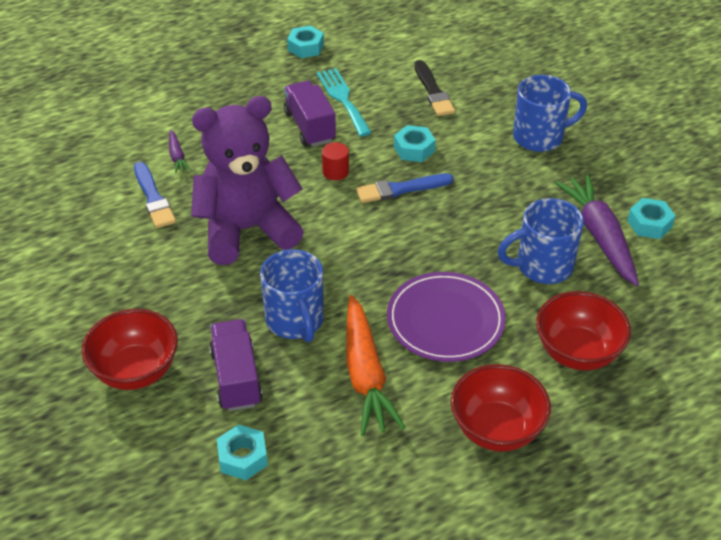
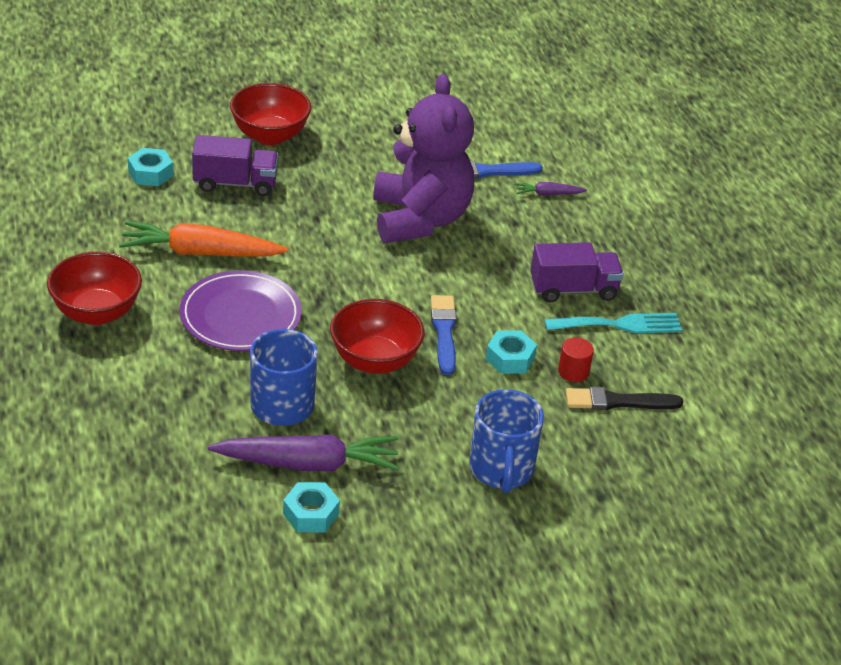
camera: 100 degrees right, 5 degrees down
(295, 321) = (285, 226): blue mug -> none
(306, 47) = (733, 317): turquoise nut -> none
(335, 172) = (489, 292): red cylinder -> red cylinder (573, 372)
(577, 352) = (154, 391): red bowl -> red bowl (375, 361)

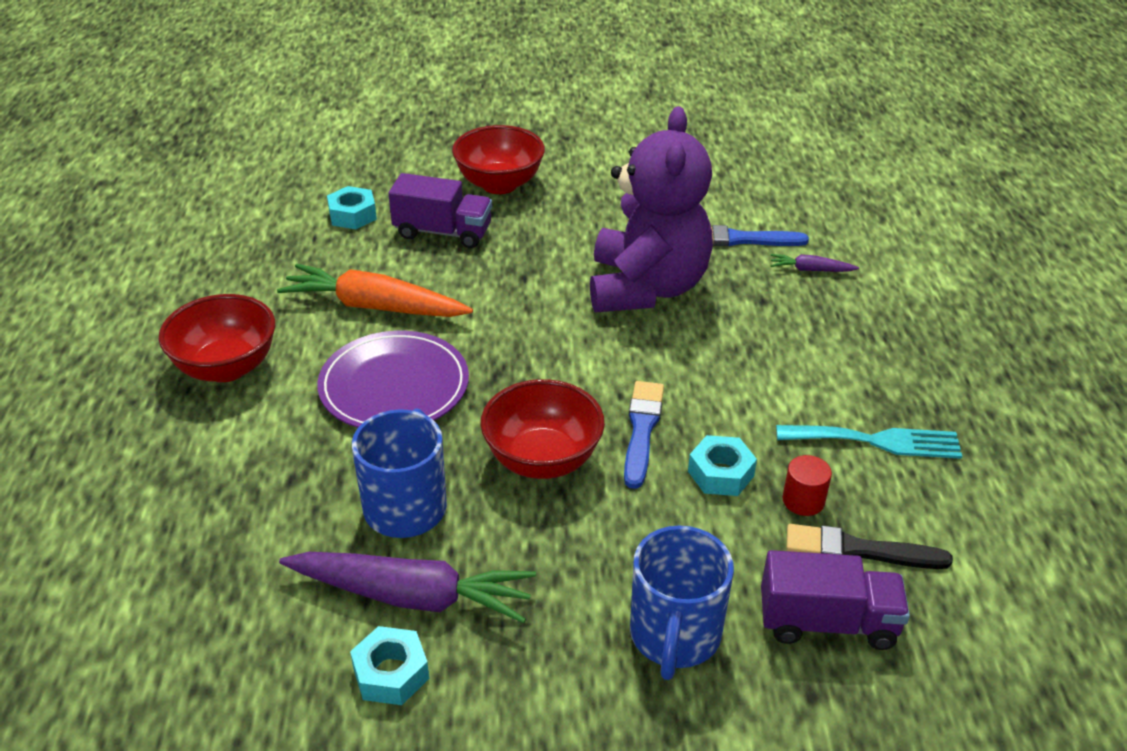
camera: 15 degrees right, 0 degrees up
(573, 289) = (822, 389): purple truck -> purple truck (827, 622)

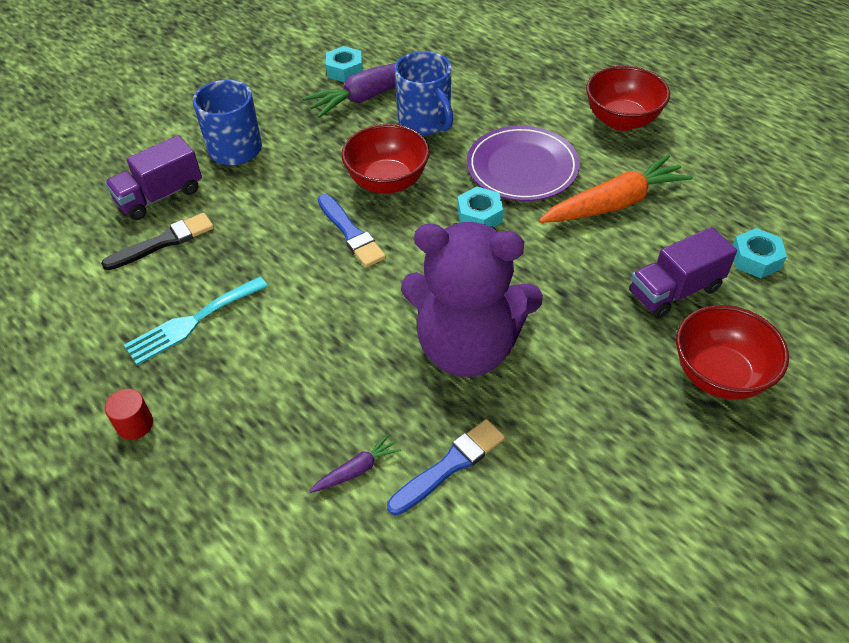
camera: 140 degrees right, 10 degrees up
(646, 288) = (467, 347): purple teddy bear -> purple teddy bear turned 45 degrees counterclockwise
(720, 473) = (278, 237): turquoise nut -> turquoise nut (479, 216)
(803, 500) = (215, 251): red cylinder -> red cylinder (135, 424)

